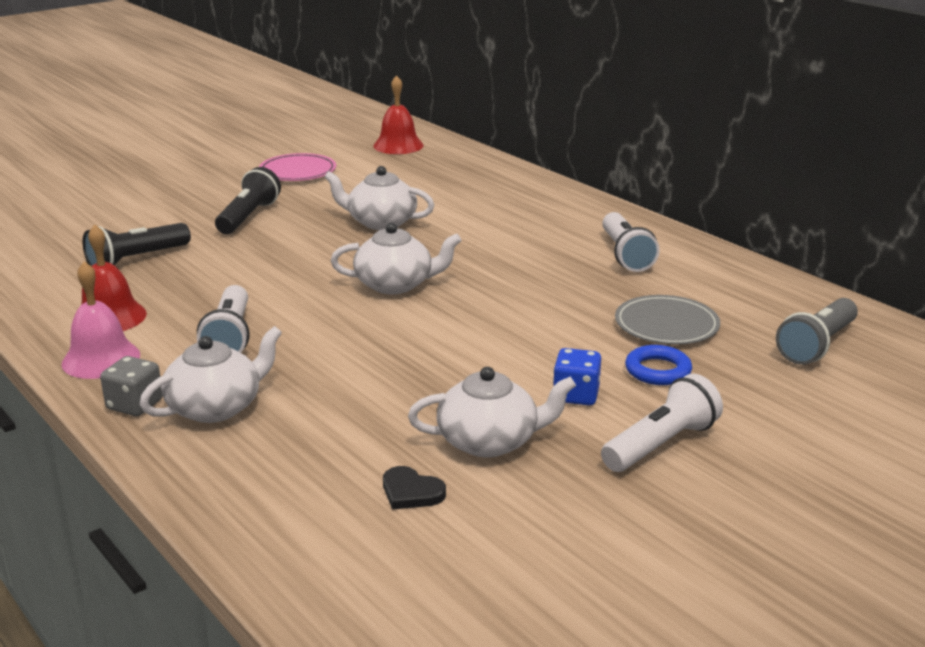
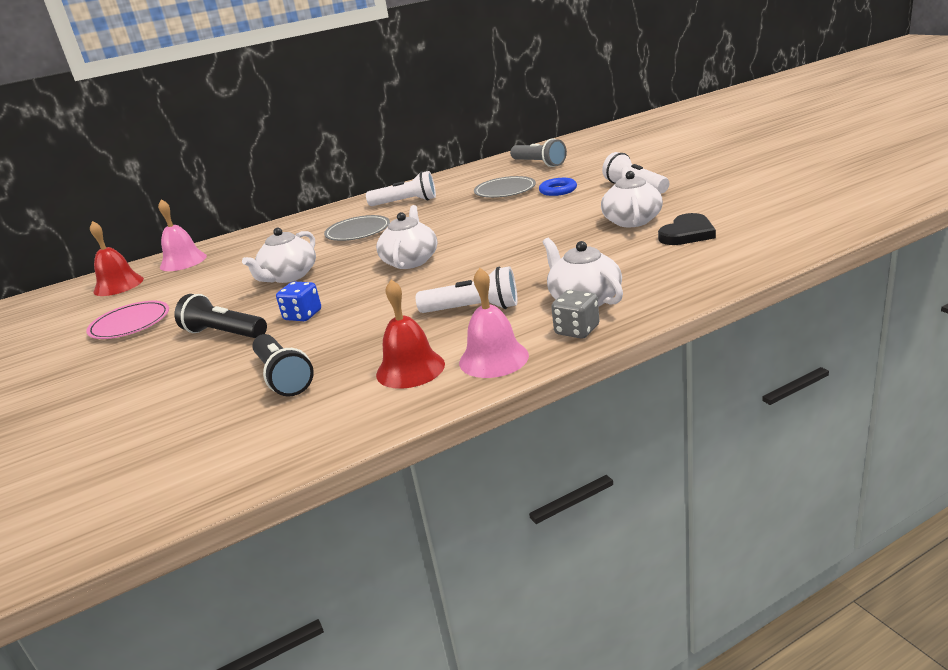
camera: 75 degrees left, 0 degrees up
(411, 492) = (687, 233): black heart -> black heart, size x1.52
(452, 161) = (183, 261): none -> pink bell
(514, 239) = (358, 231): none -> grey plate
(576, 395) = (582, 205): blue dice -> blue dice (303, 315)

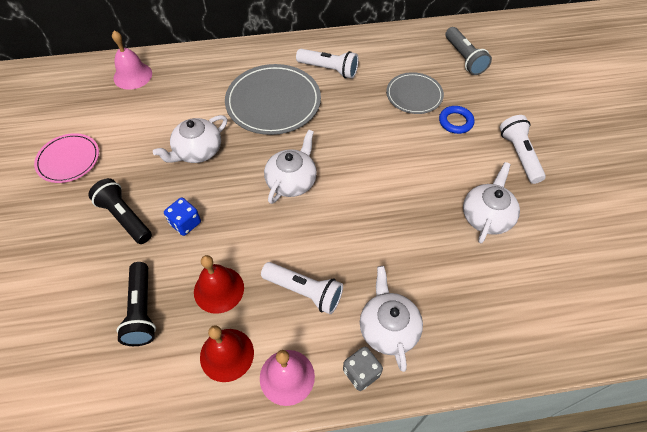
camera: 15 degrees right, 30 degrees up
(118, 285) = (78, 89): red bell -> red bell (219, 289)
(358, 231) = (273, 102): grey plate -> grey plate, size x1.66
(687, 233) = (517, 268): black heart -> none

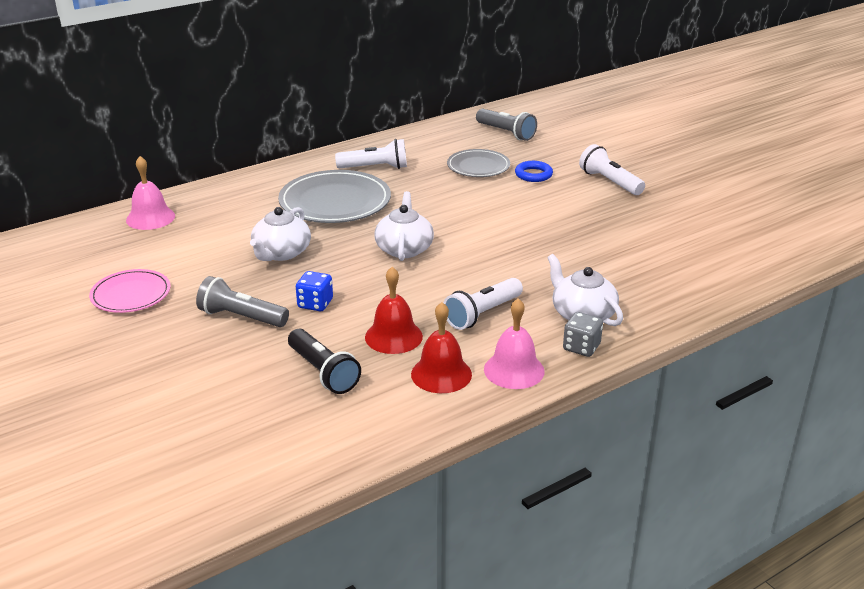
camera: 25 degrees left, 25 degrees down
(124, 217) = (241, 317): black flashlight -> grey flashlight
(304, 291) = (482, 314): white flashlight -> white flashlight turned 135 degrees clockwise
(486, 216) = (612, 225): white teapot -> none

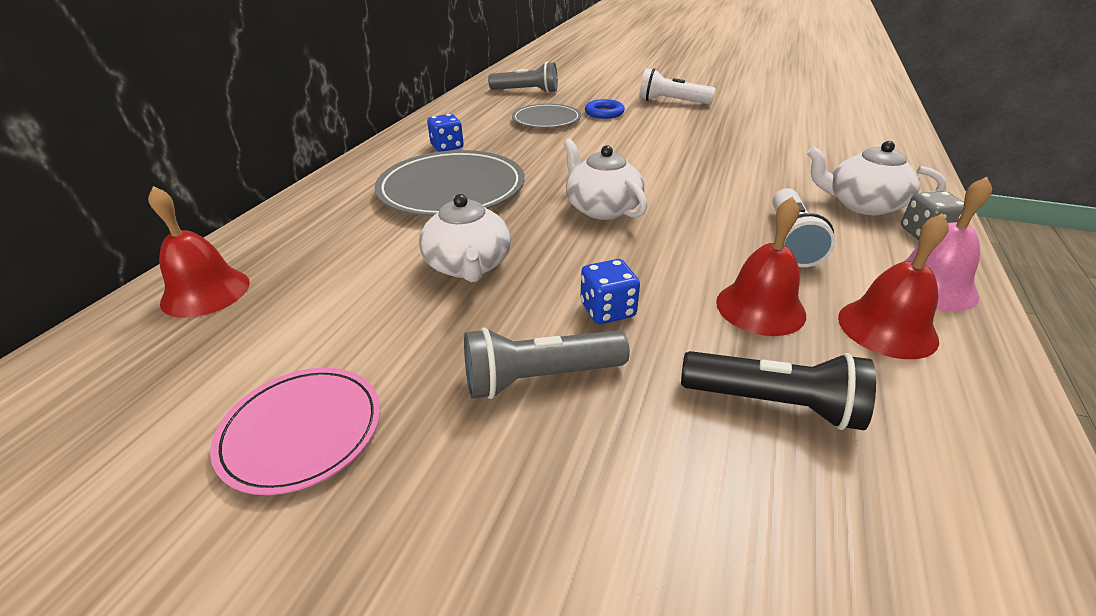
camera: 35 degrees left, 5 degrees up
(150, 218) = (205, 292): pink bell -> red bell
(375, 167) = (447, 147): white flashlight -> blue dice

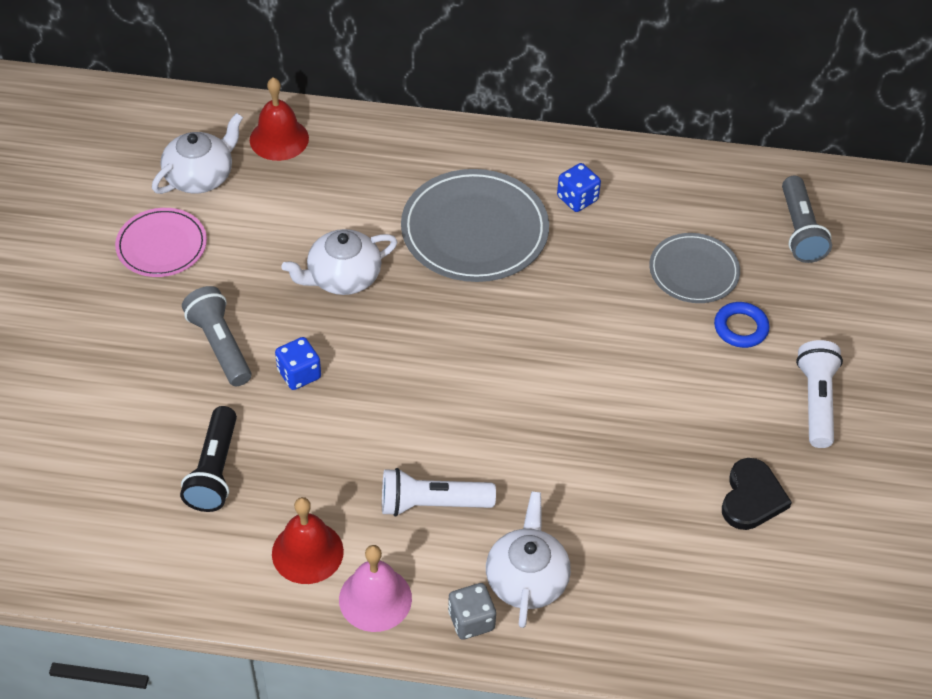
camera: 75 degrees right, 15 degrees up
(602, 208) = (463, 354): white teapot -> white teapot (200, 176)
(754, 124) = (752, 497): none -> black heart
(760, 308) = (319, 471): red bell -> none

